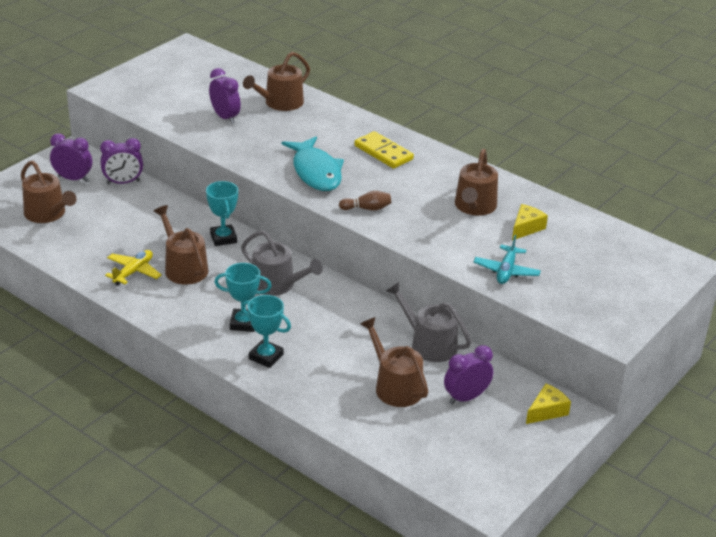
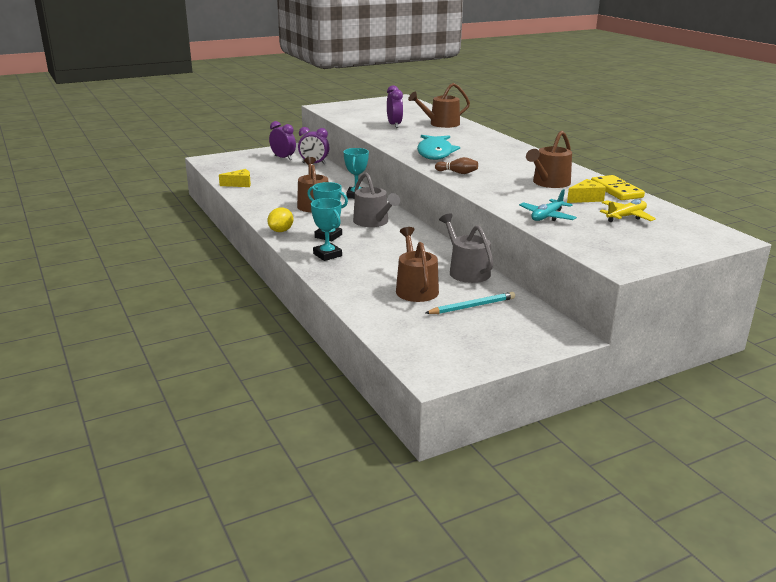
camera: 25 degrees right, 10 degrees down
(48, 214) = (250, 169): brown watering can -> none
(133, 272) = (277, 201): yellow plane -> yellow plane (626, 217)
(182, 328) = (281, 231): none -> yellow lemon
(383, 152) = (497, 151): yellow domino -> yellow domino (616, 190)
(466, 397) = (472, 306): purple clock -> turquoise pencil
(547, 411) = (541, 329): yellow cheese -> yellow cheese (239, 184)

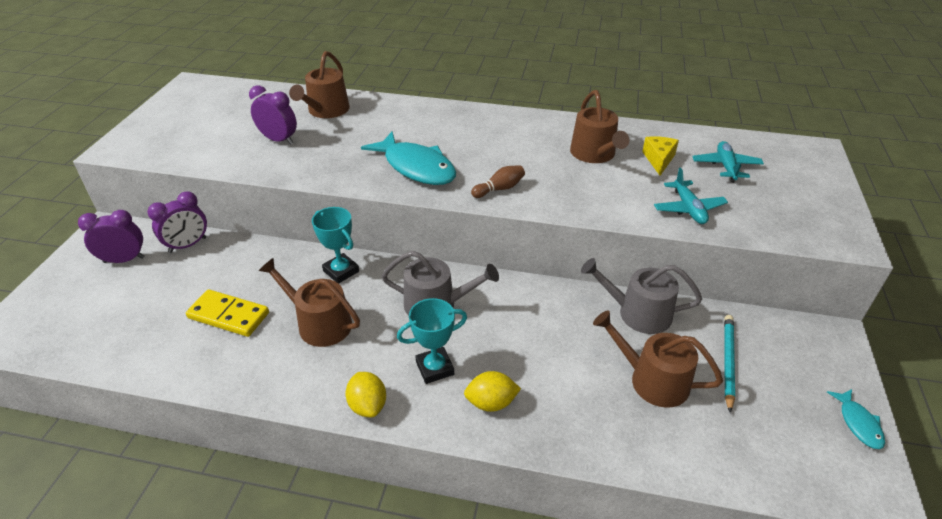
camera: 50 degrees left, 15 degrees up
(239, 184) = (149, 356): yellow cheese -> none
(327, 255) = (491, 403): turquoise trophy -> yellow lemon
(490, 358) = (858, 423): none -> turquoise fish
(616, 190) = (653, 132): yellow domino -> yellow domino (229, 315)
(626, 217) = (726, 166): yellow plane -> turquoise plane

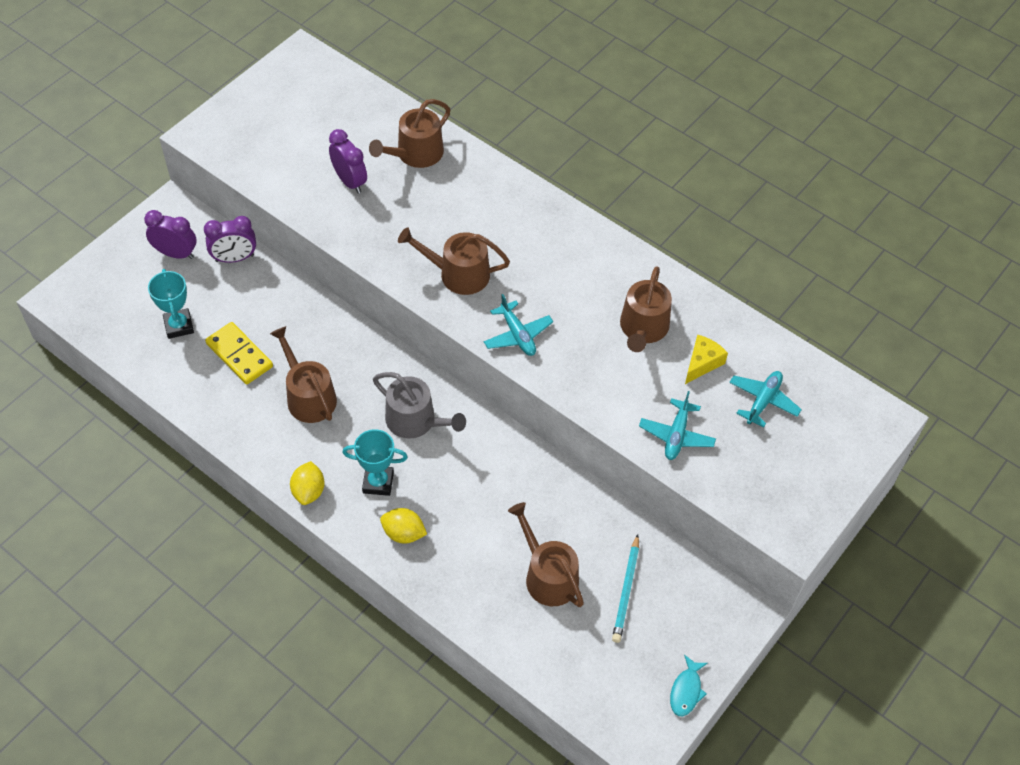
camera: 25 degrees right, 15 degrees up
(341, 271) = (353, 347): turquoise trophy -> turquoise trophy (179, 326)
(416, 167) = (458, 274): turquoise fish -> brown watering can
(499, 189) = (517, 335): brown bowling pin -> turquoise plane
(638, 313) = (586, 510): grey watering can -> none
(728, 362) = (626, 591): turquoise pencil -> turquoise pencil turned 150 degrees clockwise

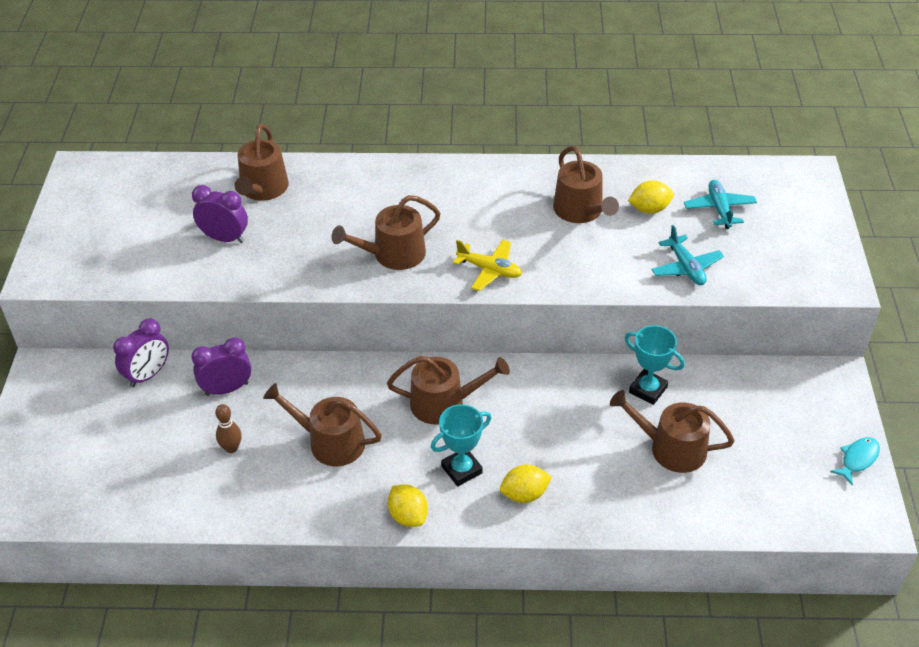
camera: 35 degrees left, 10 degrees down
(176, 253) = (84, 403): purple clock -> purple clock (227, 389)
(179, 326) = (147, 459): turquoise trophy -> turquoise trophy (648, 390)
(239, 355) = (231, 448): yellow domino -> brown bowling pin
(416, 421) = (444, 403): grey watering can -> brown watering can
(517, 335) = (489, 270): turquoise plane -> yellow plane
(626, 591) = (739, 419): turquoise pencil -> none
(686, 691) = (857, 459): turquoise fish -> turquoise fish turned 120 degrees counterclockwise
(702, 363) = (649, 209): yellow cheese -> yellow lemon

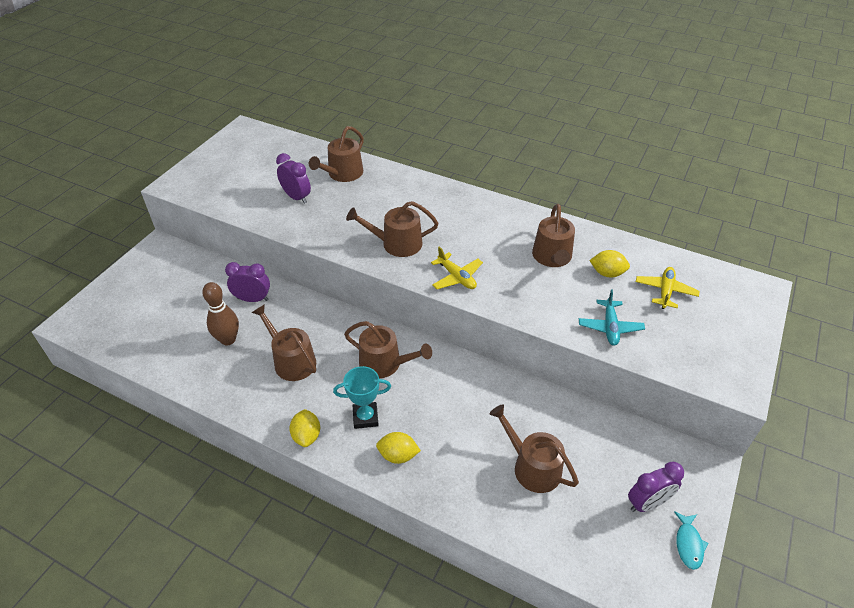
camera: 25 degrees right, 0 degrees up
(148, 375) = (213, 272): purple clock -> purple clock (647, 503)
(231, 448) = (228, 339): brown bowling pin -> brown bowling pin, size x1.62
(648, 390) = (541, 412): turquoise trophy -> none
(719, 209) = (665, 291): turquoise plane -> yellow plane
(857, 459) = (688, 544): turquoise fish -> turquoise fish turned 120 degrees clockwise

